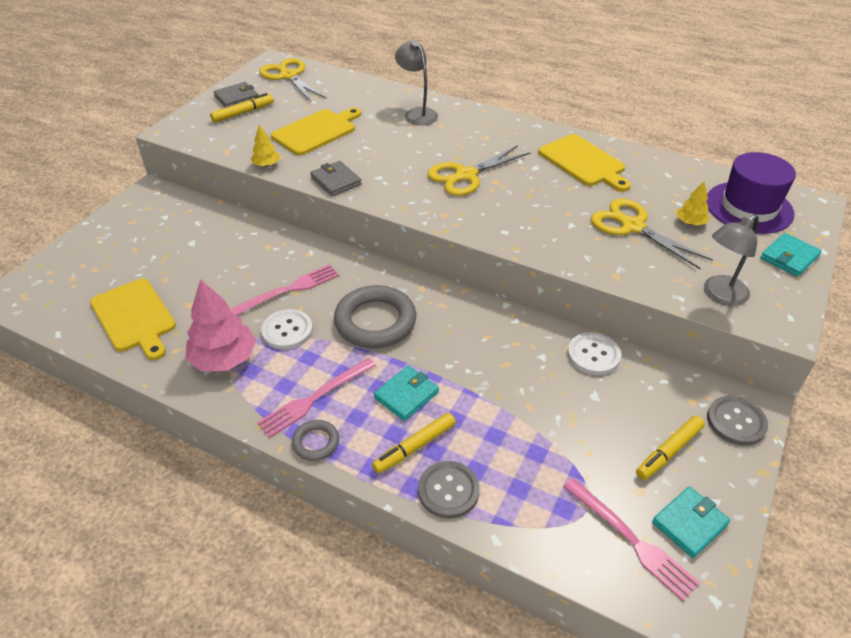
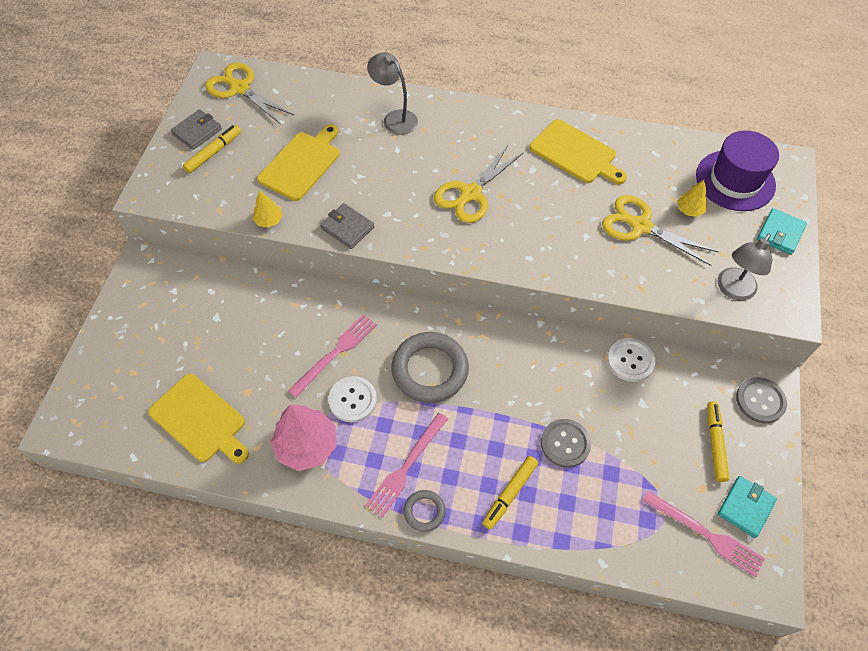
camera: 15 degrees left, 15 degrees up
(406, 395) = (485, 443): turquoise wallet -> none
(448, 490) = (551, 528): grey button -> grey button (565, 443)
(669, 451) = (715, 443): yellow marker -> yellow marker turned 150 degrees clockwise

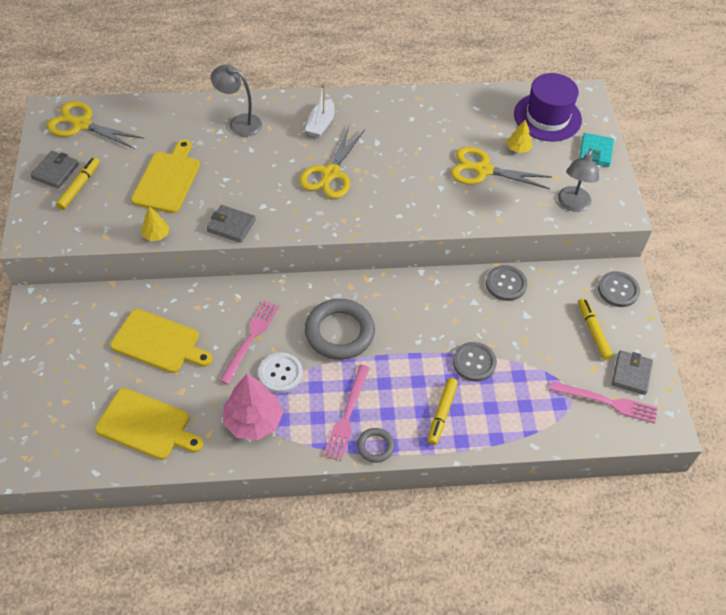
camera: 20 degrees left, 5 degrees down
(479, 137) = (321, 124): none -> white boat
(575, 153) = (409, 121): yellow cutting board -> yellow cutting board (159, 342)
(630, 361) = (506, 284): white button -> grey button
(745, 507) = (631, 374): turquoise wallet -> grey wallet

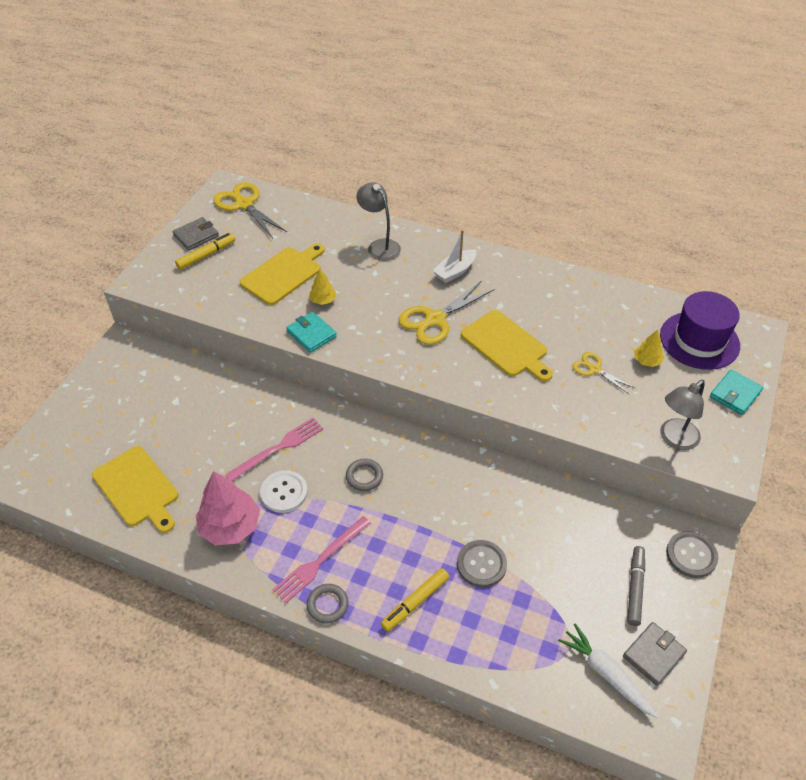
camera: 30 degrees right, 5 degrees down
(156, 235) = (241, 318): yellow tree -> yellow tree (323, 300)
(159, 342) = (197, 418): yellow cutting board -> yellow cutting board (506, 345)
(231, 225) = (311, 334): grey wallet -> turquoise wallet
(339, 332) = (364, 476): grey ring -> grey ring, size x0.50
(483, 170) = (594, 369): yellow scissors -> yellow scissors, size x0.57
(506, 284) = (565, 497): grey button -> none
(593, 332) = (635, 588): yellow marker -> grey marker
(607, 402) = (606, 674): pink fork -> white carrot

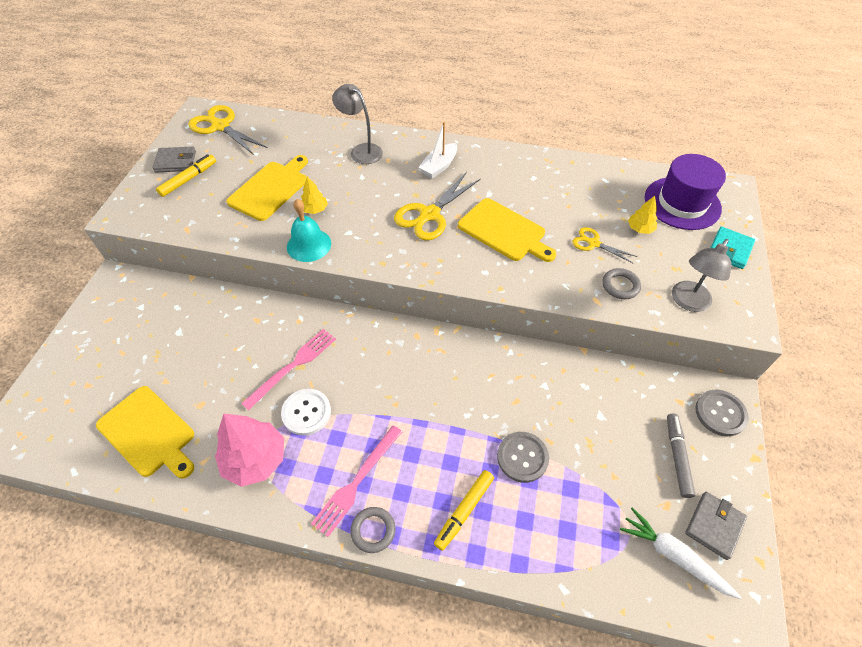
camera: 10 degrees left, 5 degrees up
(196, 236) = (176, 162): grey wallet -> grey wallet turned 45 degrees clockwise
(311, 334) = (309, 245): turquoise wallet -> turquoise bell
(364, 476) = (386, 382): grey ring -> grey ring (620, 286)

